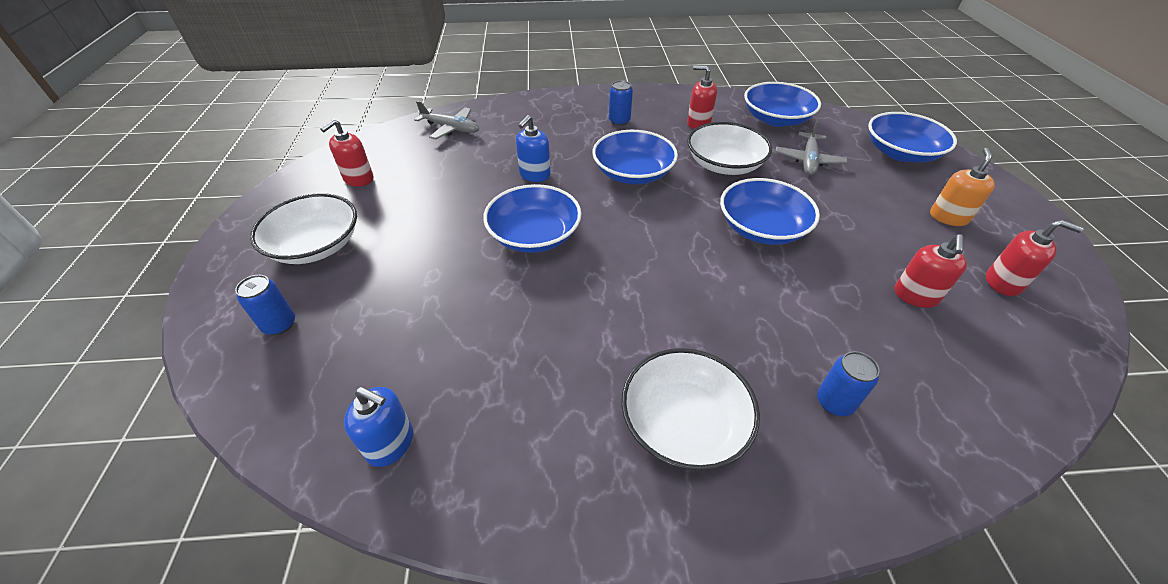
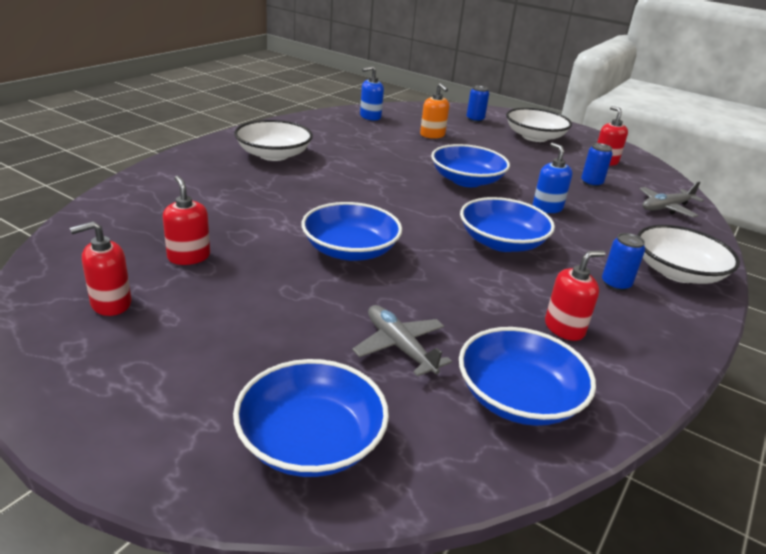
camera: 125 degrees right, 15 degrees down
(724, 164) = (460, 291): white bowl -> white bowl (677, 272)
(834, 402) = (207, 185): blue can -> blue can (591, 183)
(948, 217) = (191, 354): orange soap dispenser -> orange soap dispenser (432, 135)

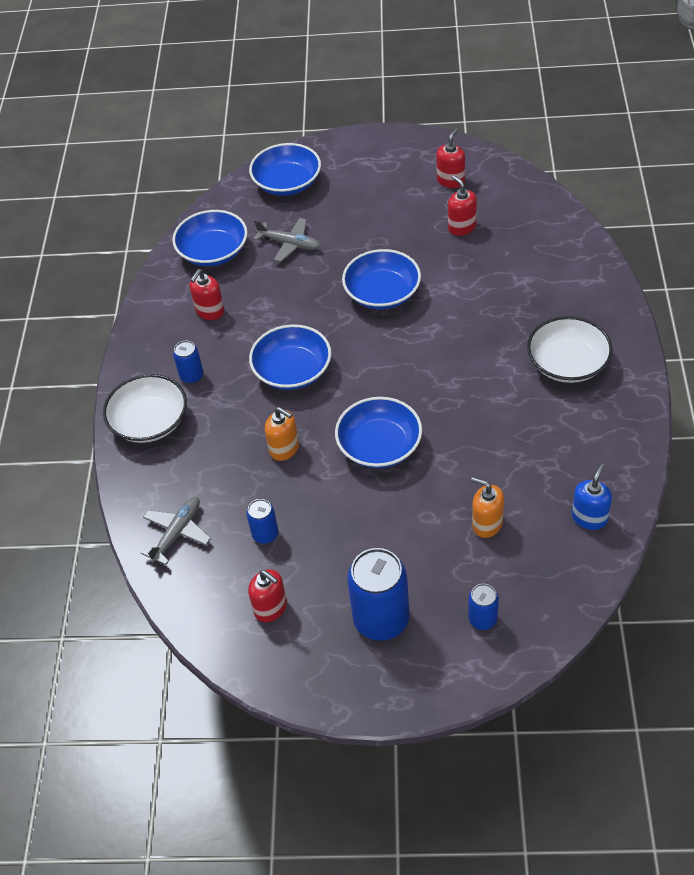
camera: 155 degrees right, 20 degrees up
(189, 257) = (462, 227): red soap dispenser -> red soap dispenser turned 150 degrees counterclockwise
(534, 137) = (381, 619): white bowl -> blue can
(547, 208) = (284, 448): blue soap dispenser -> orange soap dispenser

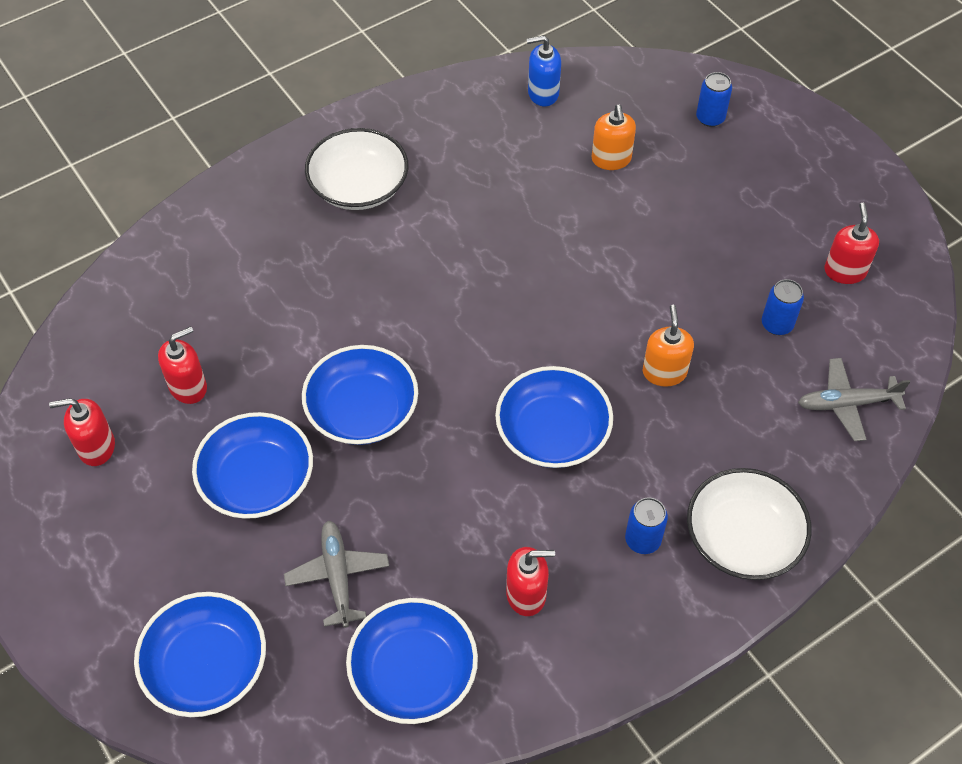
camera: 130 degrees left, 5 degrees up
(379, 446) = (591, 289): blue bowl -> blue bowl (257, 480)
(381, 619) = (776, 184): blue can -> none
(462, 227) = (188, 387): red soap dispenser -> red soap dispenser turned 150 degrees counterclockwise

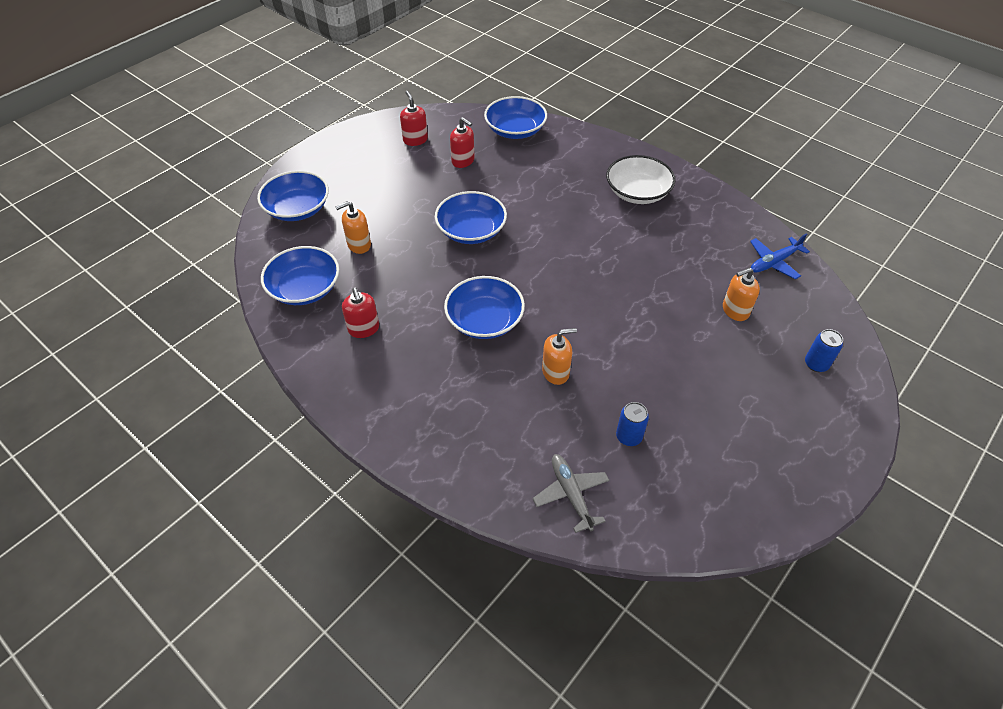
camera: 75 degrees right, 5 degrees down
(257, 480) = (412, 200): blue bowl -> blue bowl (515, 130)
(338, 576) = (359, 245): grey plane -> orange soap dispenser
(543, 93) = (774, 262): blue soap dispenser -> blue plane
(642, 540) = (416, 381): blue can -> none
(743, 538) = (431, 439): white bowl -> none
(845, 271) = (705, 479): red soap dispenser -> none

